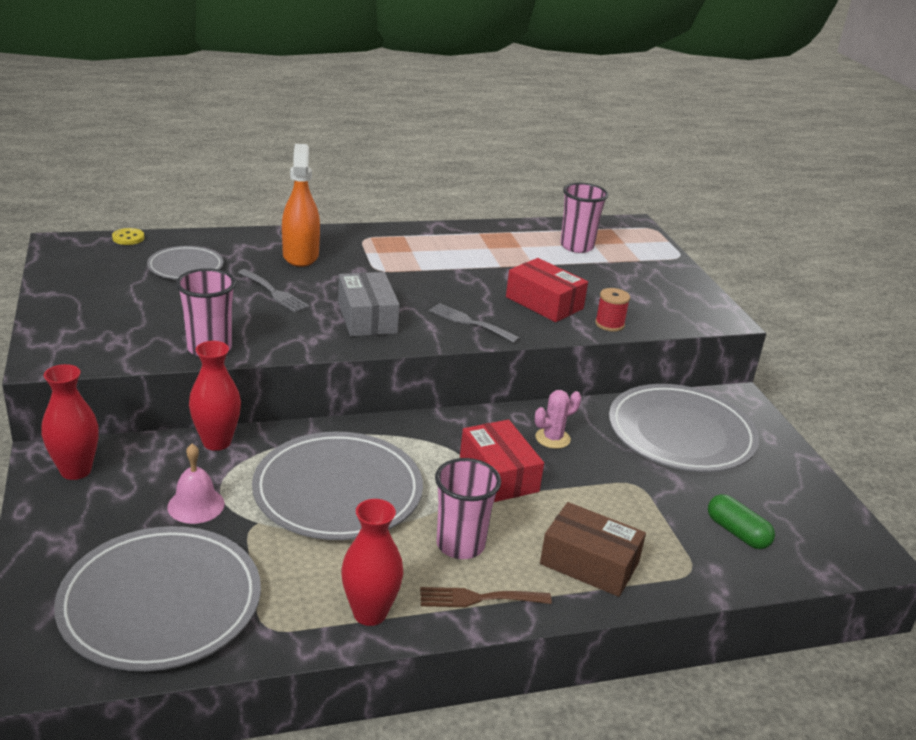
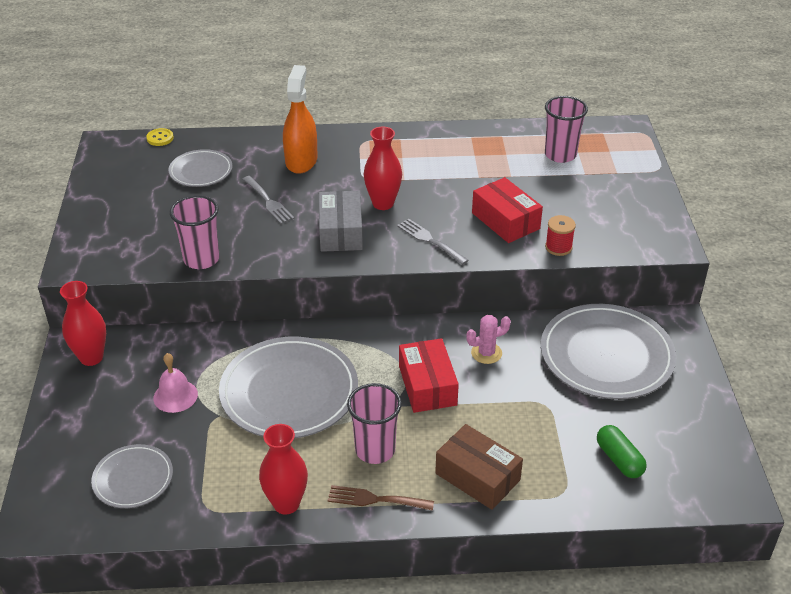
camera: 15 degrees right, 10 degrees up
(161, 602) = (133, 479): grey plate -> grey plate, size x0.54
(217, 442) = (203, 338): red vase -> red vase (383, 203)

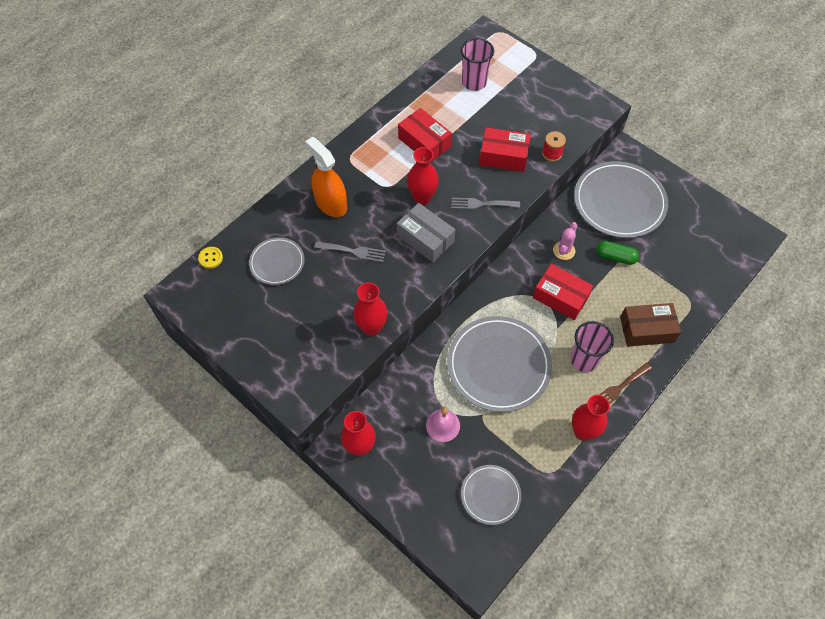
camera: 45 degrees left, 20 degrees up
(201, 259) = (371, 328): pink cup -> red vase
(446, 168) = (424, 142): none -> red box
(619, 459) = (692, 261): green capsule -> green capsule (615, 257)

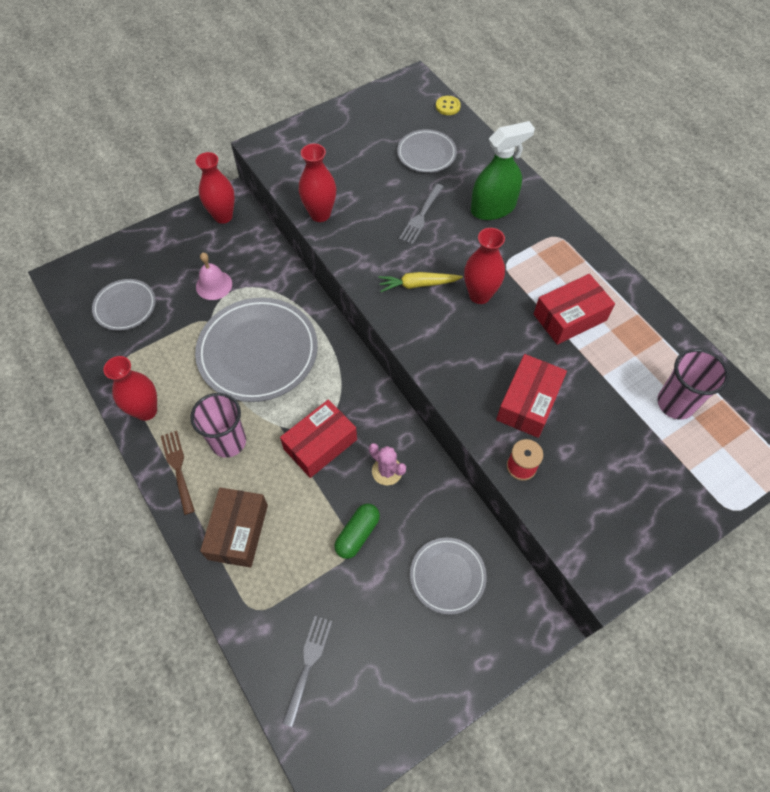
camera: 105 degrees right, 0 degrees up
(331, 203) = (493, 208): orange spray bottle -> green spray bottle
(425, 239) = (418, 285): grey box -> yellow carrot
(481, 204) = (454, 355): grey fork -> grey fork (308, 664)
(619, 202) = (447, 576): grey plate -> grey plate, size x0.54

